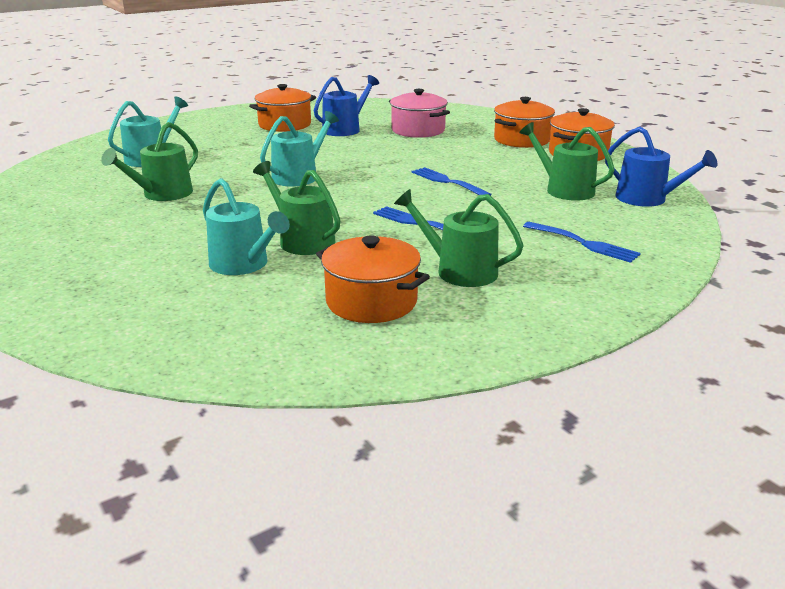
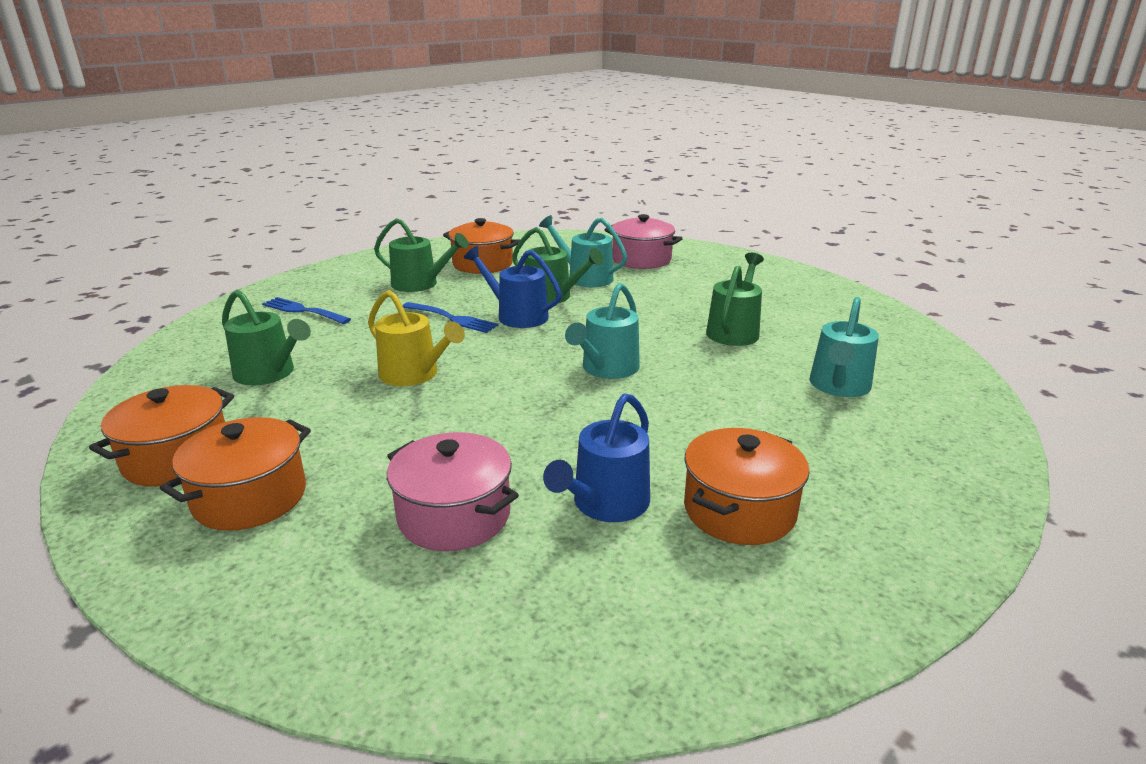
camera: 170 degrees right, 0 degrees up
(136, 291) = (641, 259): none -> pink pot
(448, 182) = (413, 374): blue fork -> yellow watering can
(646, 199) = (179, 366): blue watering can -> blue watering can (517, 316)

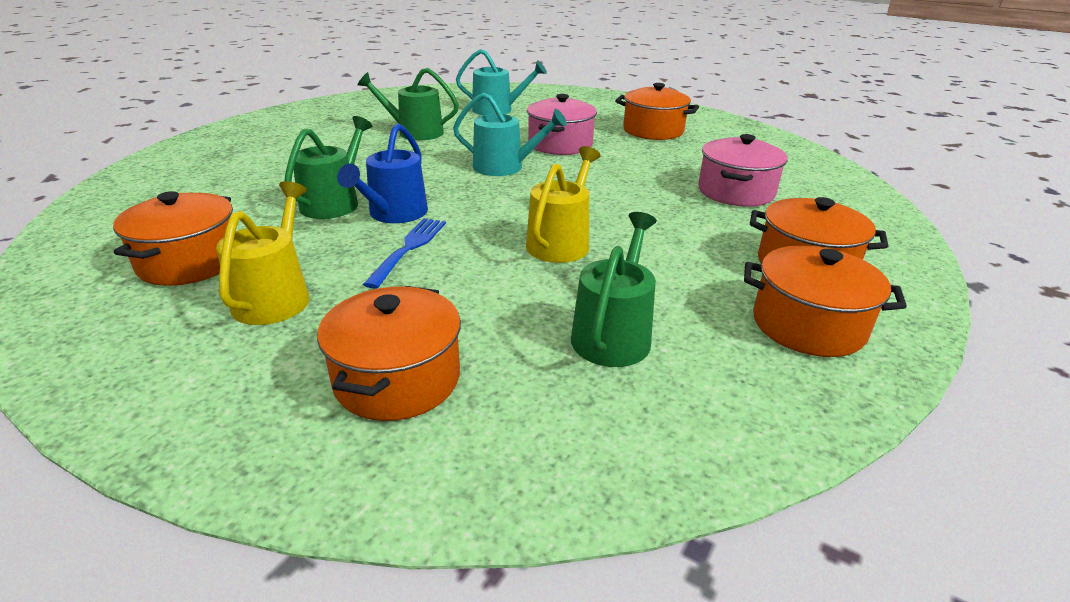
camera: 105 degrees left, 5 degrees up
(304, 311) = (397, 379): blue fork -> orange pot
(420, 284) = (275, 297): green watering can -> yellow watering can
(585, 277) = (270, 192): turquoise watering can -> none
(606, 504) = (679, 156): blue watering can -> none
(641, 259) = (211, 169): pink pot -> pink pot (560, 144)

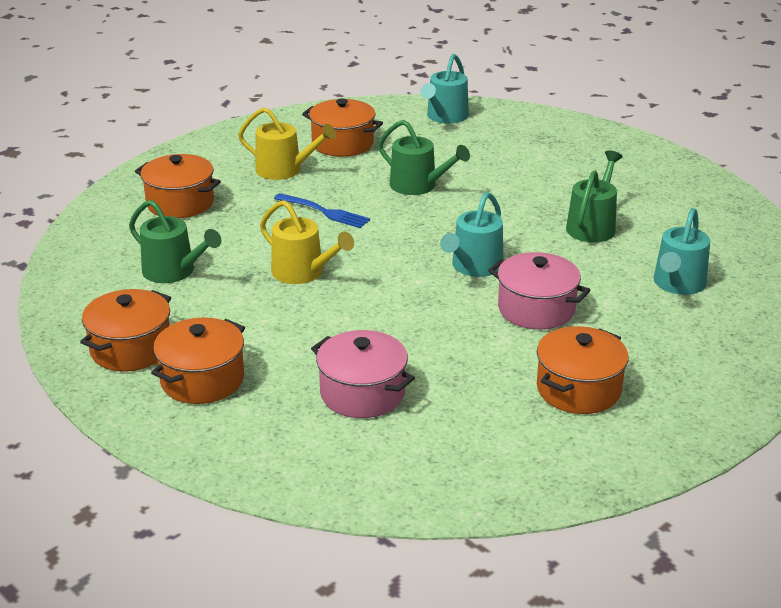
camera: 105 degrees right, 0 degrees up
(128, 203) = (445, 117): none -> turquoise watering can
(394, 214) = (386, 208): blue watering can -> none

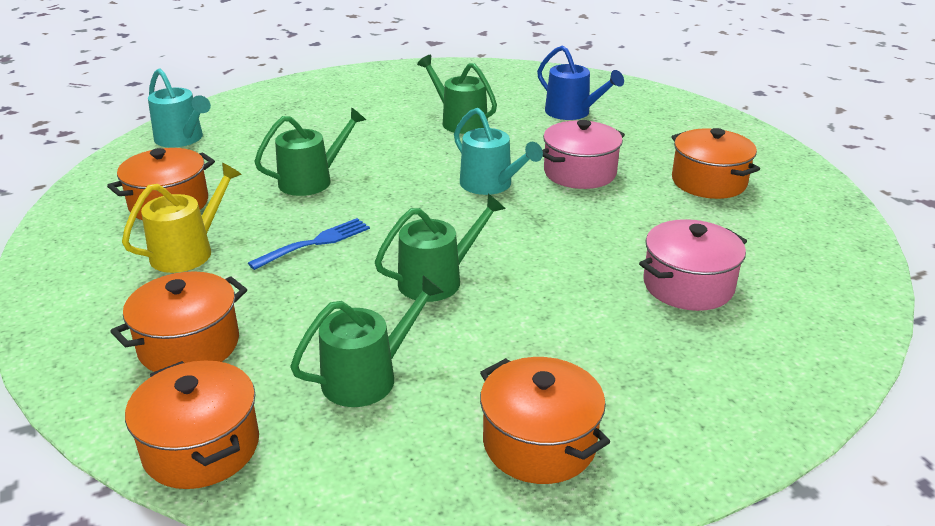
camera: 70 degrees left, 0 degrees up
(202, 380) = (631, 390): orange pot -> orange pot (201, 447)
(302, 272) = (437, 280): yellow watering can -> green watering can
(678, 284) = (572, 112): turquoise watering can -> blue watering can

